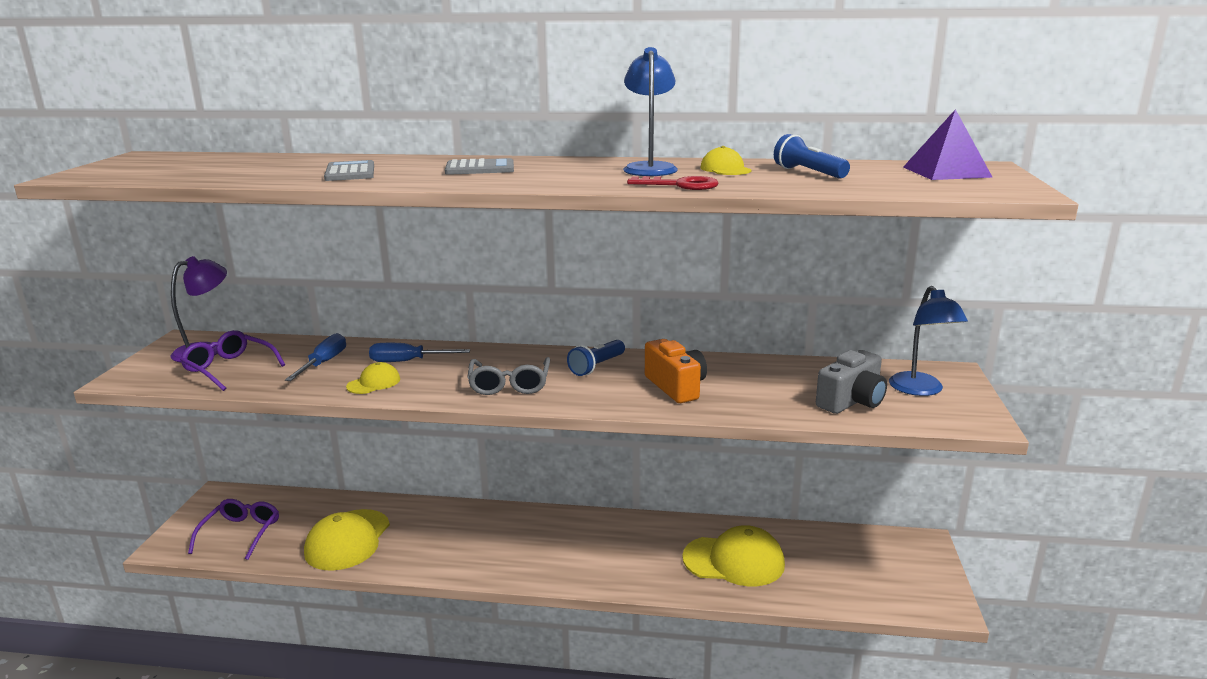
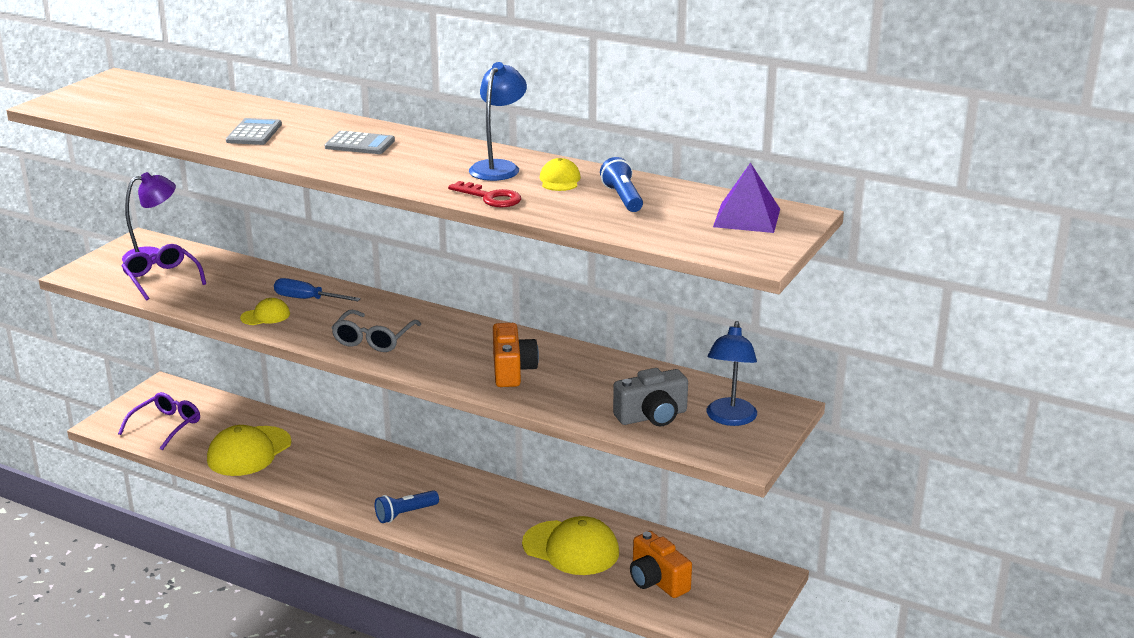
camera: 20 degrees right, 5 degrees up
(323, 363) = (238, 287): blue screwdriver -> none
(596, 366) = (462, 336): blue flashlight -> blue flashlight (405, 514)
(836, 572) = (657, 580): none -> orange camera

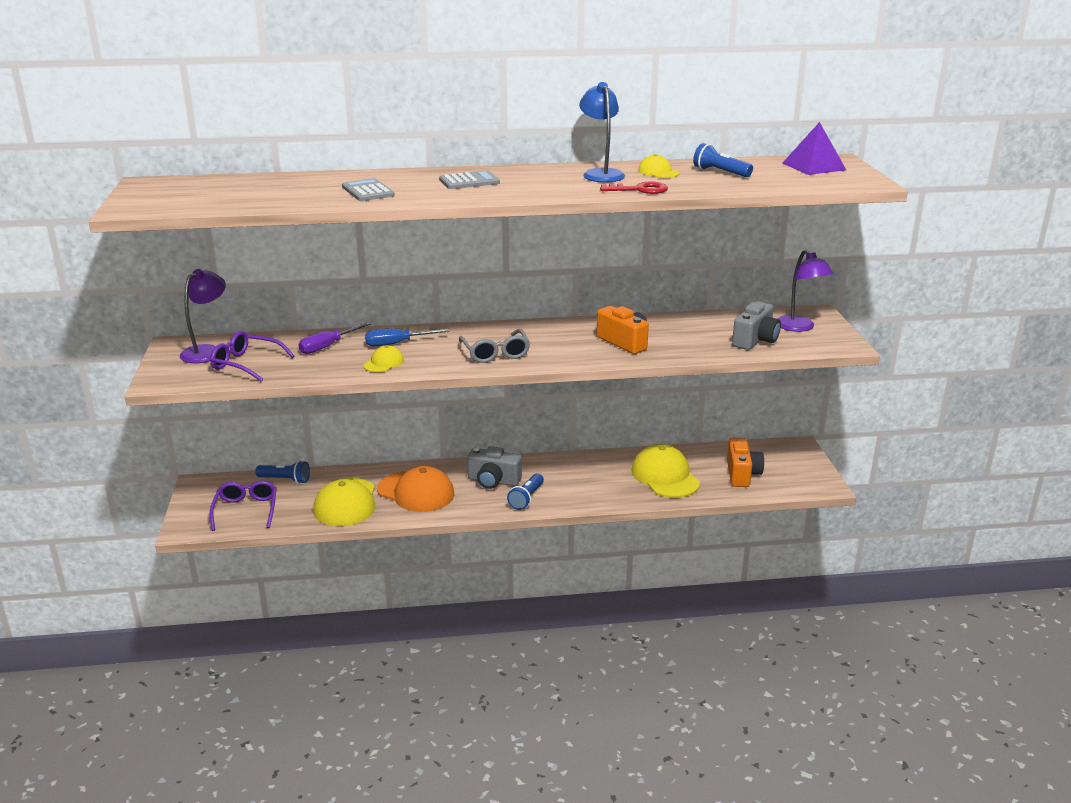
camera: 35 degrees left, 0 degrees up
(230, 409) = (285, 480): none -> blue flashlight
(248, 282) = (327, 346): none -> purple screwdriver
(319, 465) = (416, 492): none -> orange cap
(399, 483) = (493, 481): none -> grey camera
(571, 548) = (665, 476): yellow cap -> yellow cap turned 105 degrees counterclockwise
(657, 580) = (742, 474): orange camera -> orange camera turned 105 degrees counterclockwise
(730, 419) = (799, 327): blue lamp -> purple lamp

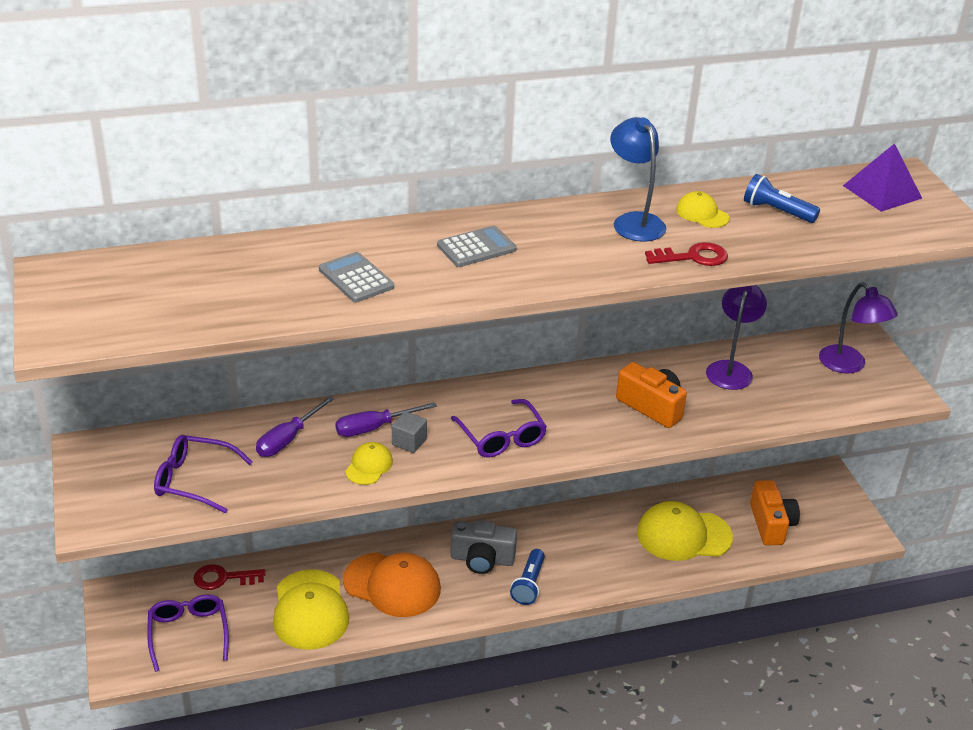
camera: 10 degrees left, 10 degrees up
(207, 351) = (134, 459): purple lamp -> purple lamp (731, 369)
(285, 480) = (223, 578): blue flashlight -> red key
(397, 343) = (374, 428): blue screwdriver -> purple screwdriver
(421, 352) = (409, 442): none -> grey cube
(495, 353) = (501, 437): grey glasses -> purple glasses
(665, 476) = (683, 535): yellow cap -> yellow cap turned 60 degrees counterclockwise
(755, 340) = (804, 392): grey camera -> none

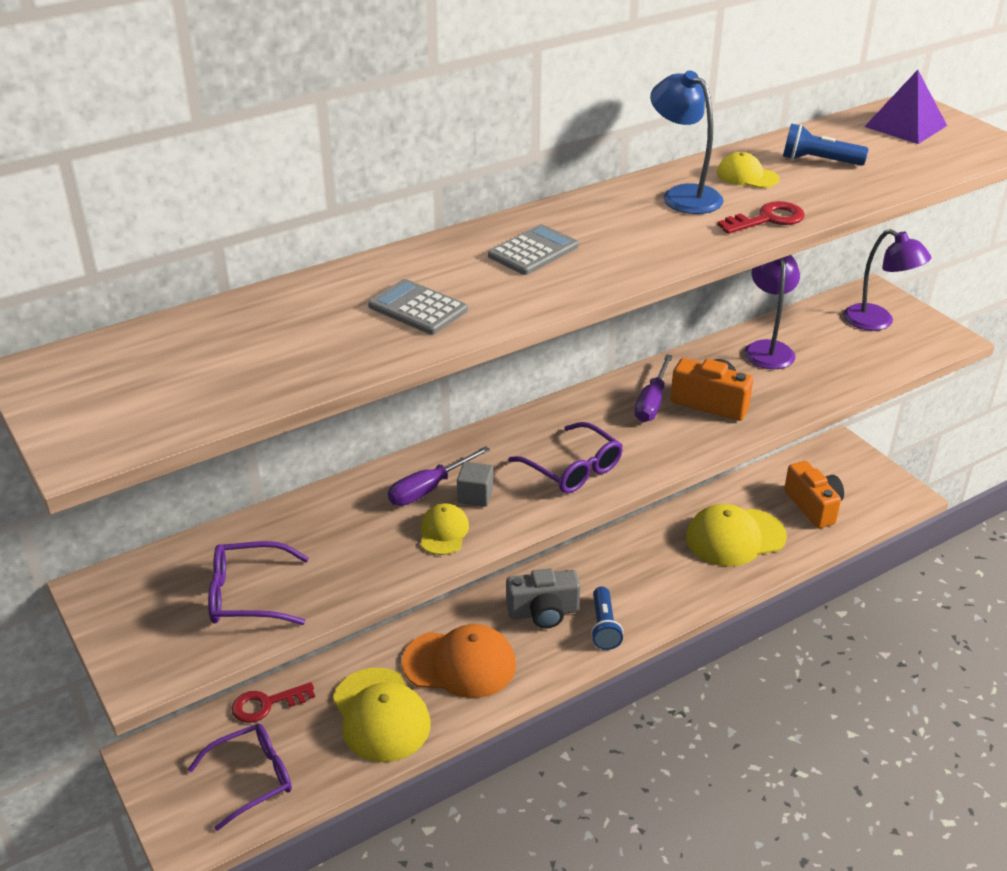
camera: 15 degrees left, 0 degrees up
(188, 634) = (252, 778): purple glasses -> purple glasses turned 90 degrees clockwise
(288, 439) = (337, 523): purple screwdriver -> purple screwdriver (652, 402)

